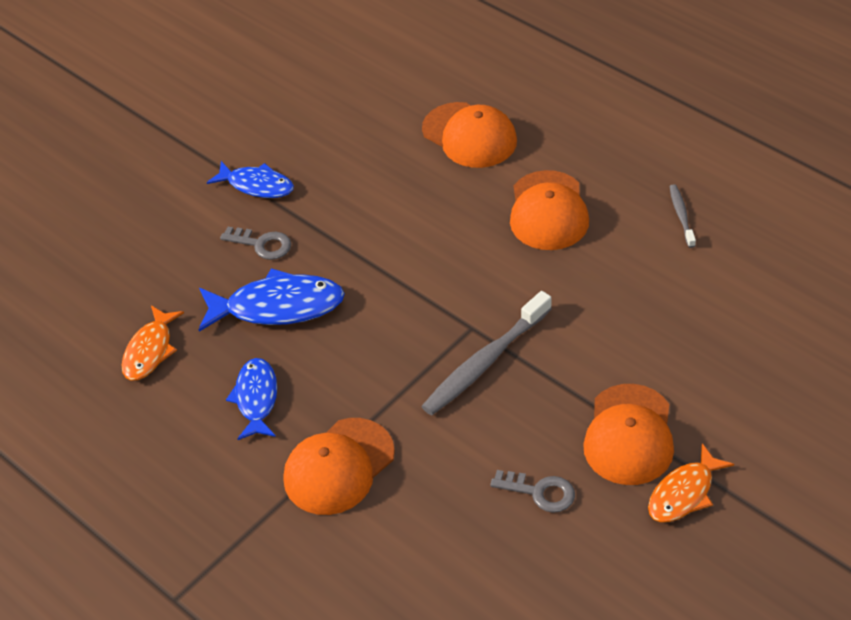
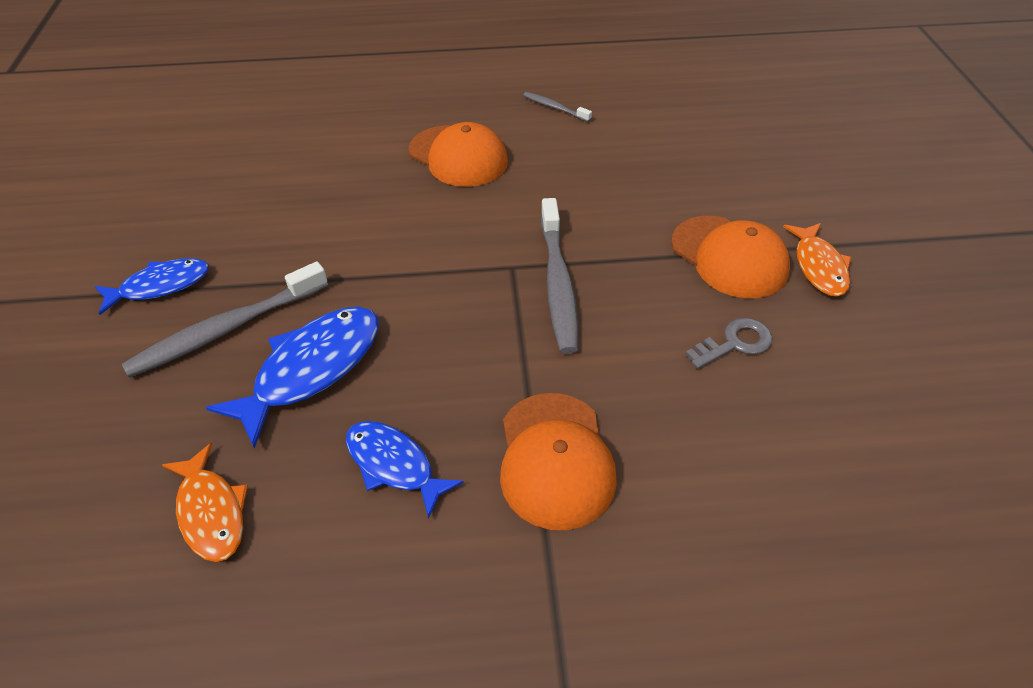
camera: 50 degrees left, 0 degrees up
(262, 244) = (227, 329): grey key -> grey toothbrush
(469, 135) = (325, 144): orange cap -> none

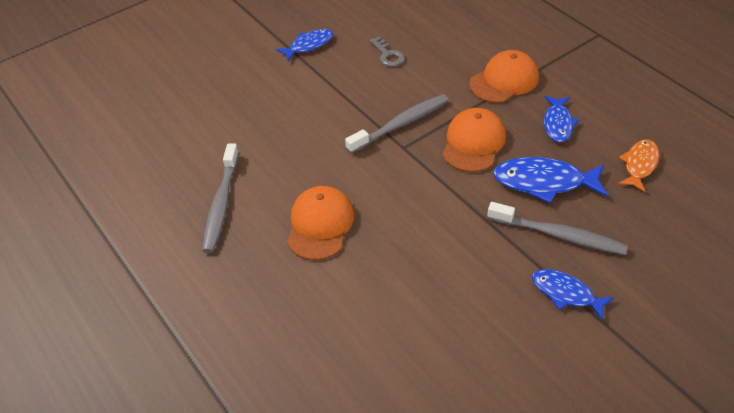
camera: 120 degrees left, 0 degrees up
(555, 108) = (221, 204): grey toothbrush -> grey toothbrush, size x1.97
(729, 257) = (326, 74): orange cap -> orange cap (473, 143)
(734, 343) = (388, 55): grey key -> grey key turned 150 degrees counterclockwise
(818, 267) = (309, 45): orange fish -> blue fish

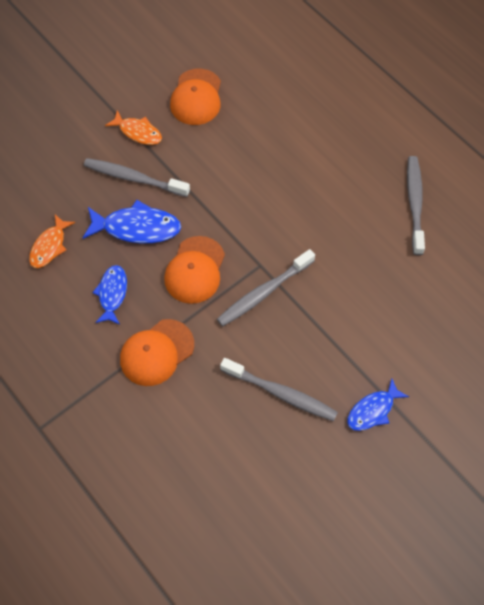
camera: 175 degrees right, 15 degrees up
(320, 225) = (327, 185): orange cap -> orange cap (196, 97)
(388, 55) = (281, 393): grey key -> grey toothbrush
(566, 293) = (138, 132): blue fish -> orange fish

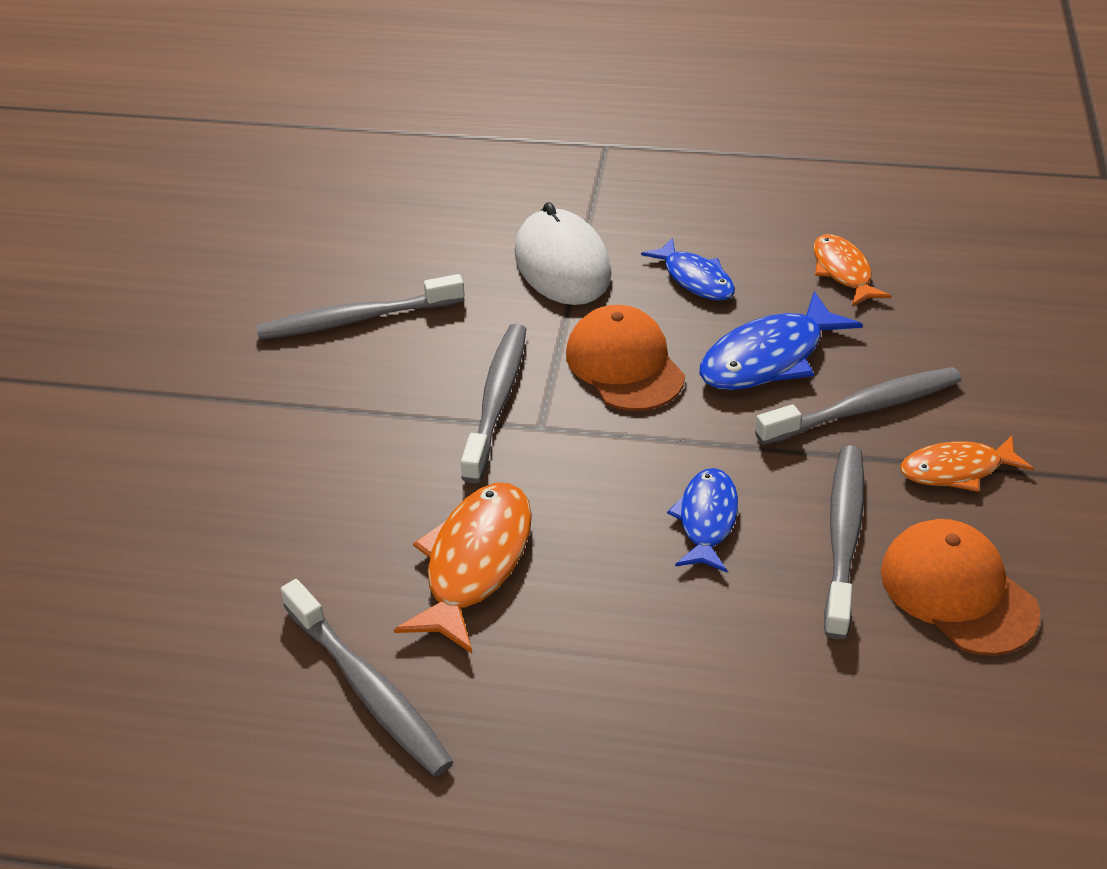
camera: 140 degrees right, 20 degrees down
(157, 352) = (562, 264): orange cap -> white mouse
(207, 139) = (843, 537): none -> grey toothbrush
(340, 223) = (475, 562): none -> orange fish
(373, 410) = (210, 373): blue fish -> blue fish (706, 519)

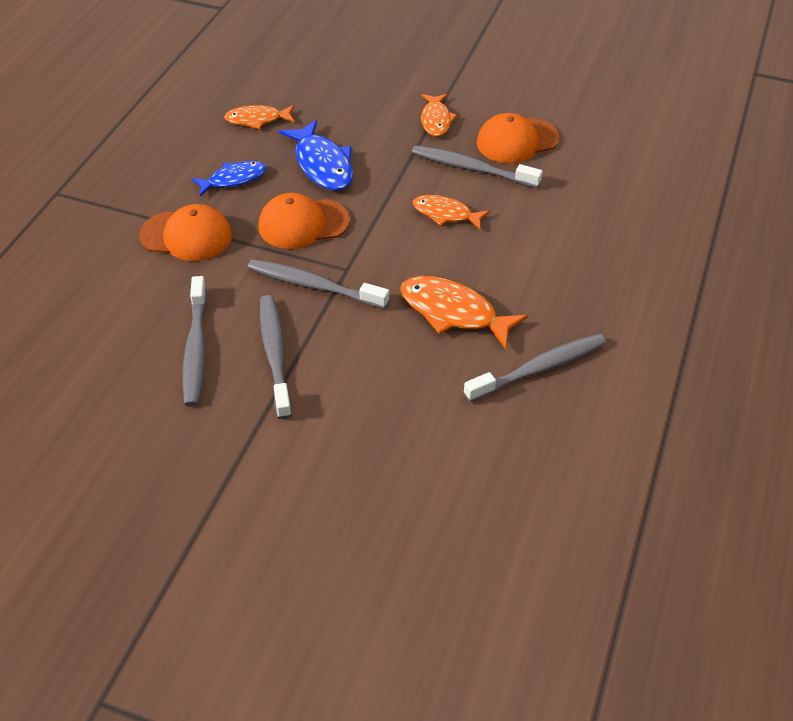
camera: 80 degrees left, 5 degrees up
(562, 264) = (186, 236): white mouse -> orange cap
(706, 519) = (445, 214): blue fish -> orange fish
(863, 408) = (379, 140): grey toothbrush -> grey toothbrush (275, 354)

